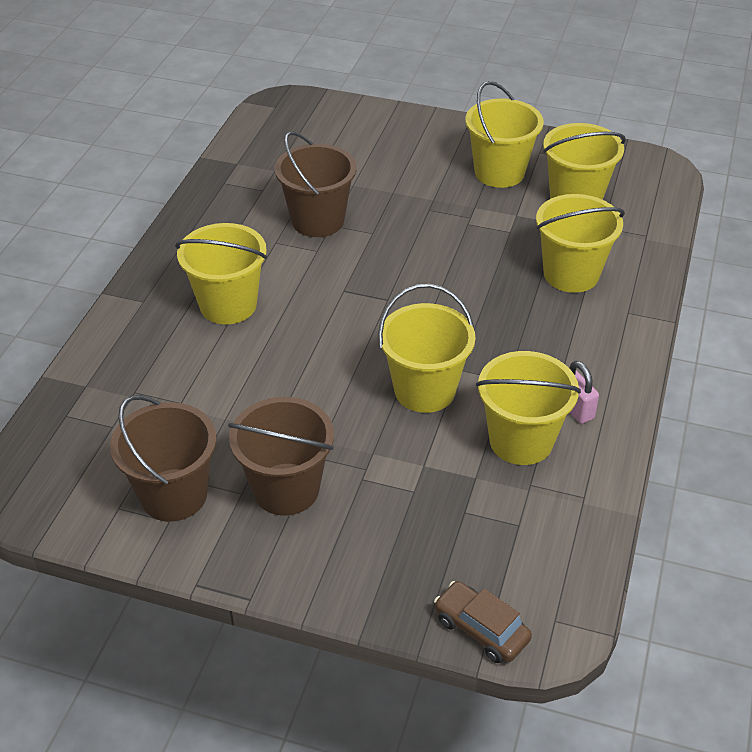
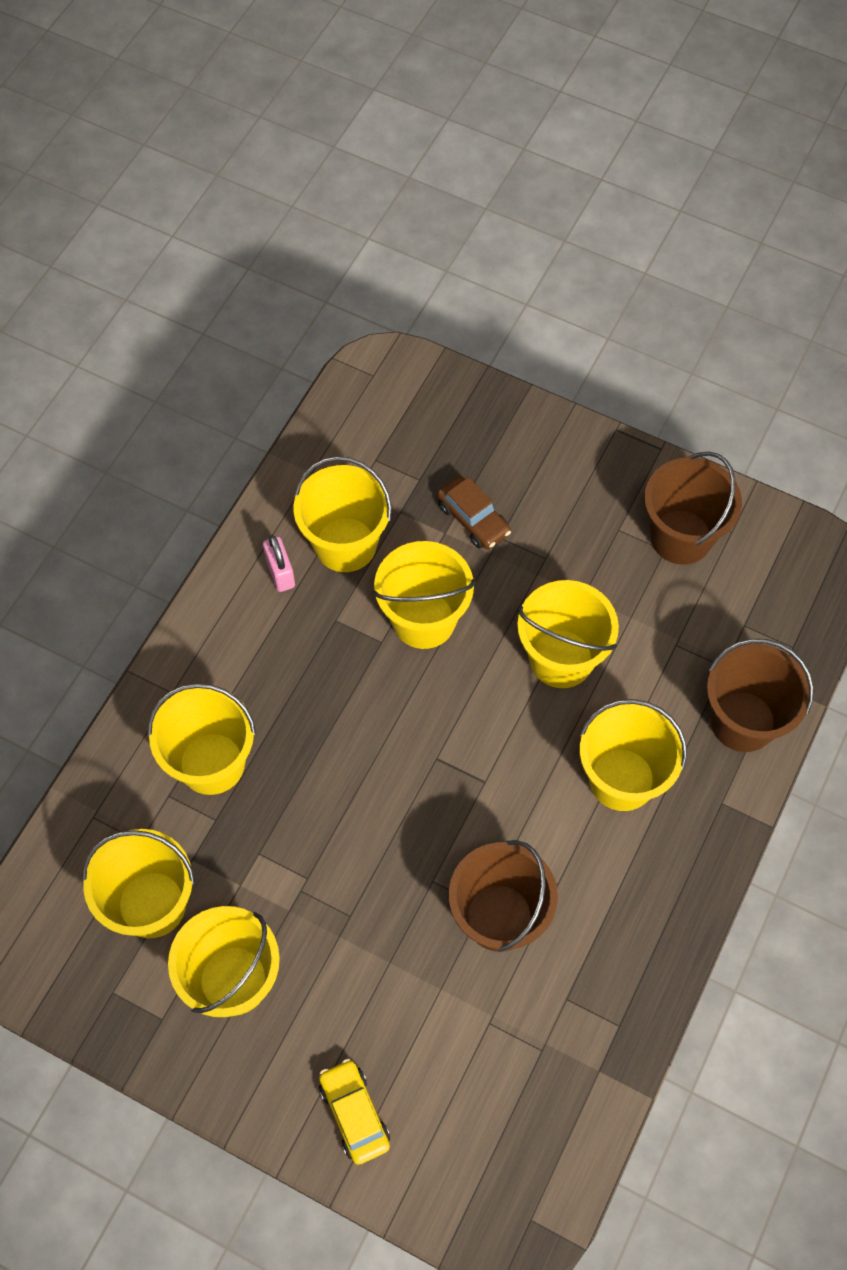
camera: 170 degrees left, 20 degrees up
(286, 489) = (577, 527): brown bucket -> brown bucket (743, 721)
(289, 378) = (561, 659): none -> yellow bucket
(396, 130) = (354, 1114): none -> yellow car
(481, 629) = (433, 376): brown car -> brown car (473, 519)

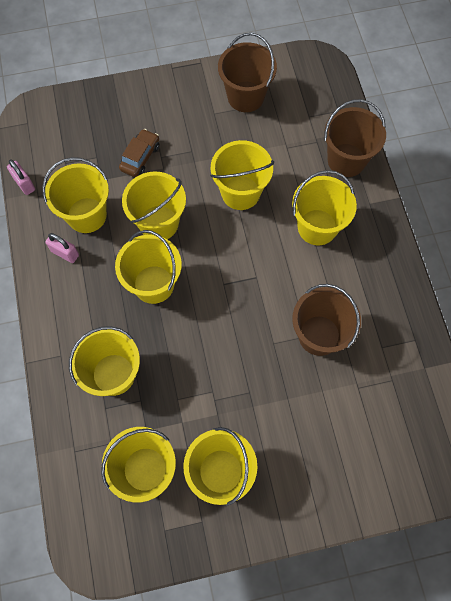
camera: 40 degrees left, 5 degrees up
(305, 451) = (24, 184): none -> pink padlock
(351, 692) = (153, 284): none -> yellow bucket
(354, 1114) = (335, 484): yellow car -> none
(473, 519) = (140, 157): brown car -> brown car turned 75 degrees counterclockwise

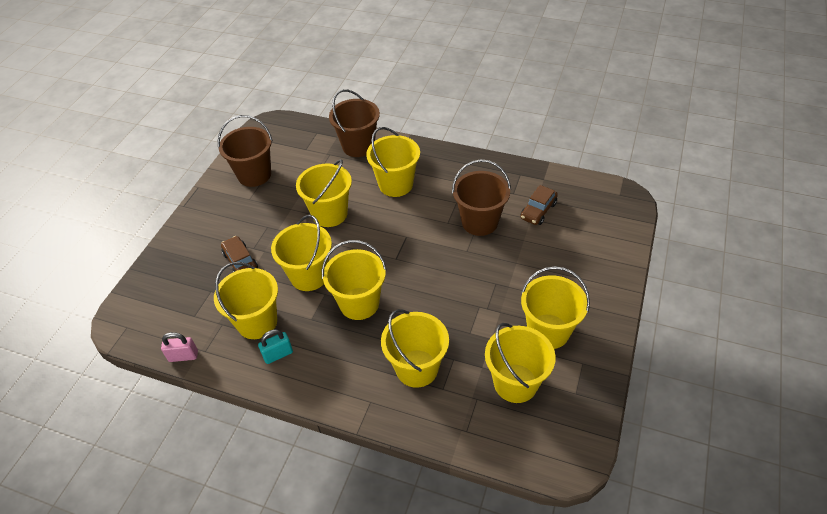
camera: 55 degrees left, 20 degrees down
(65, 253) = (278, 354): pink padlock -> turquoise padlock
(373, 385) = (538, 211): none -> brown car

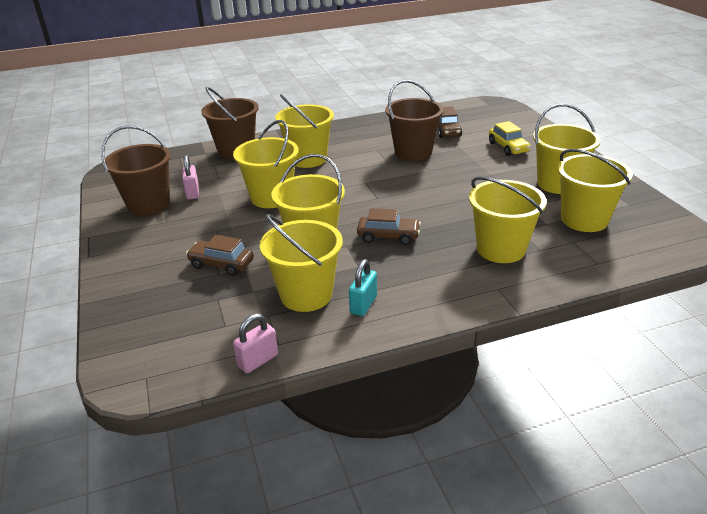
camera: 40 degrees left, 15 degrees down
(289, 178) = (192, 193): none -> pink padlock
(359, 303) = (388, 236): yellow bucket -> brown car
(563, 262) = (508, 147): none -> yellow car

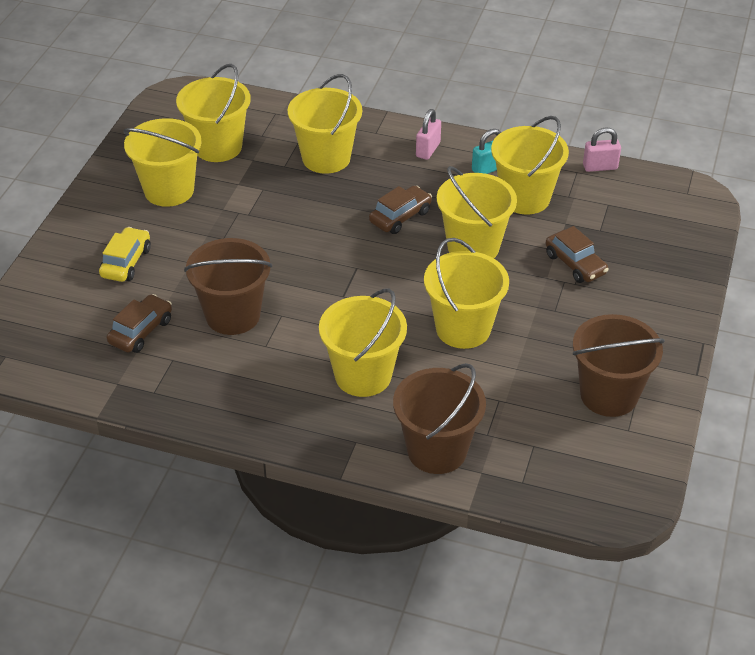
camera: 145 degrees left, 10 degrees up
(192, 193) = (546, 388): pink padlock -> pink padlock (428, 150)
(388, 236) = (400, 217): brown car -> brown car turned 90 degrees clockwise

